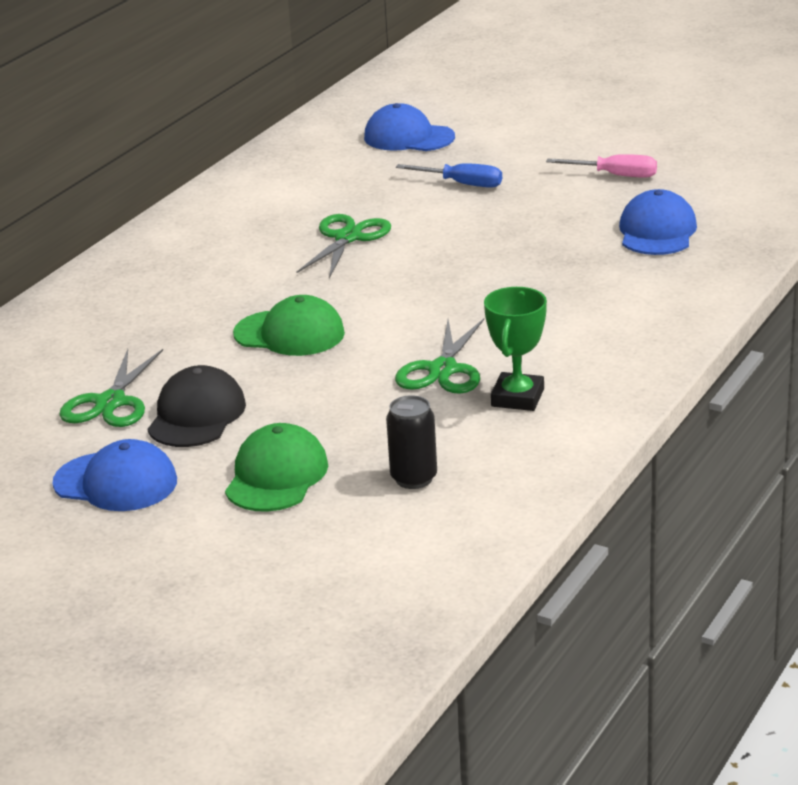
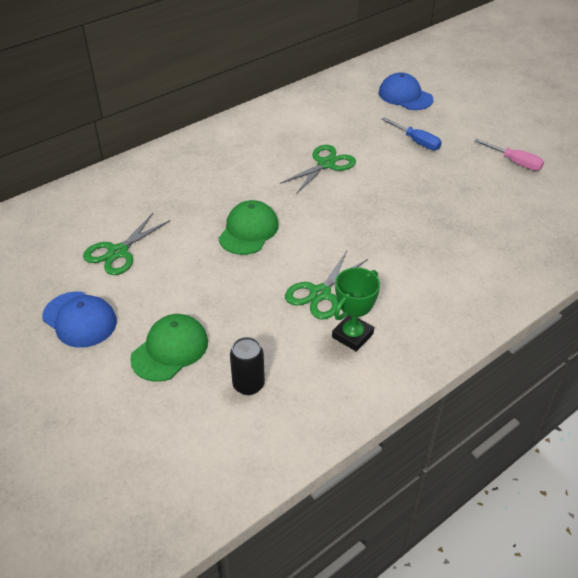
camera: 20 degrees right, 15 degrees up
(196, 415) = (157, 280): black cap -> none
(289, 333) = (248, 231): green cap -> green cap turned 105 degrees counterclockwise
(657, 232) = (518, 218): blue cap -> none

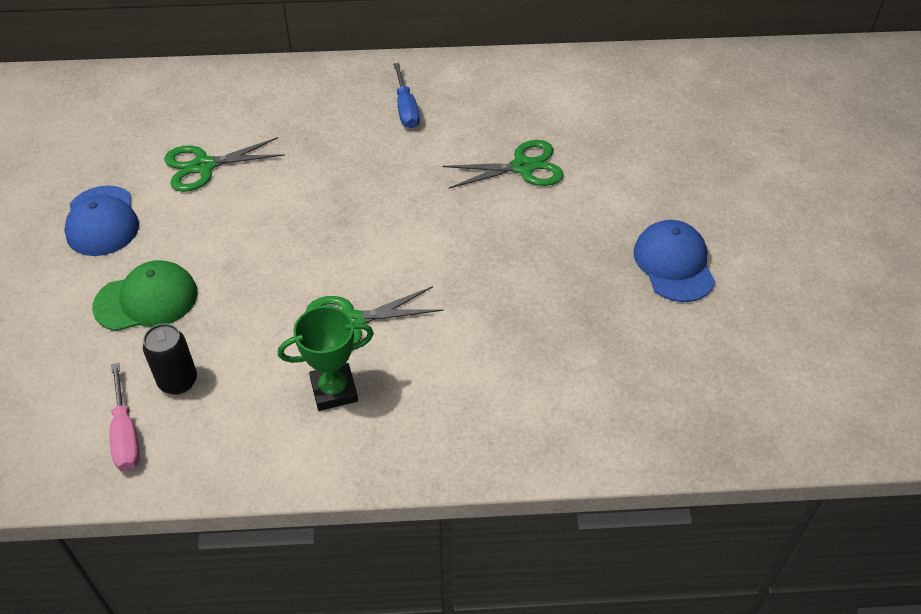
camera: 35 degrees right, 5 degrees up
(248, 231) = (353, 207): green cap -> none
(405, 96) = (722, 120): blue cap -> blue cap (674, 264)
(416, 141) = (669, 189): blue screwdriver -> blue screwdriver (406, 109)
(515, 162) = (774, 280): pink screwdriver -> pink screwdriver (126, 434)

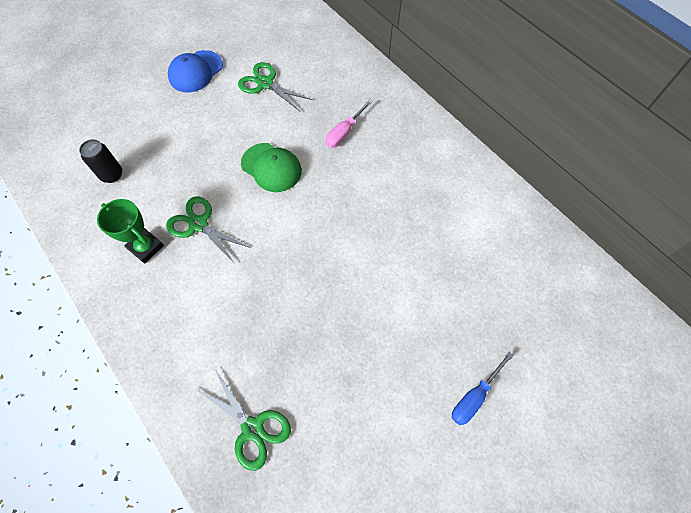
camera: 55 degrees right, 15 degrees up
(126, 434) = (68, 177): pink screwdriver -> pink screwdriver (344, 132)
(146, 300) = (156, 125): green cap -> green cap (271, 167)
(406, 109) = (389, 142): blue screwdriver -> blue screwdriver (474, 396)
(523, 167) = (389, 235): green scissors -> green scissors (252, 428)
(674, 264) = (370, 377): blue cap -> none

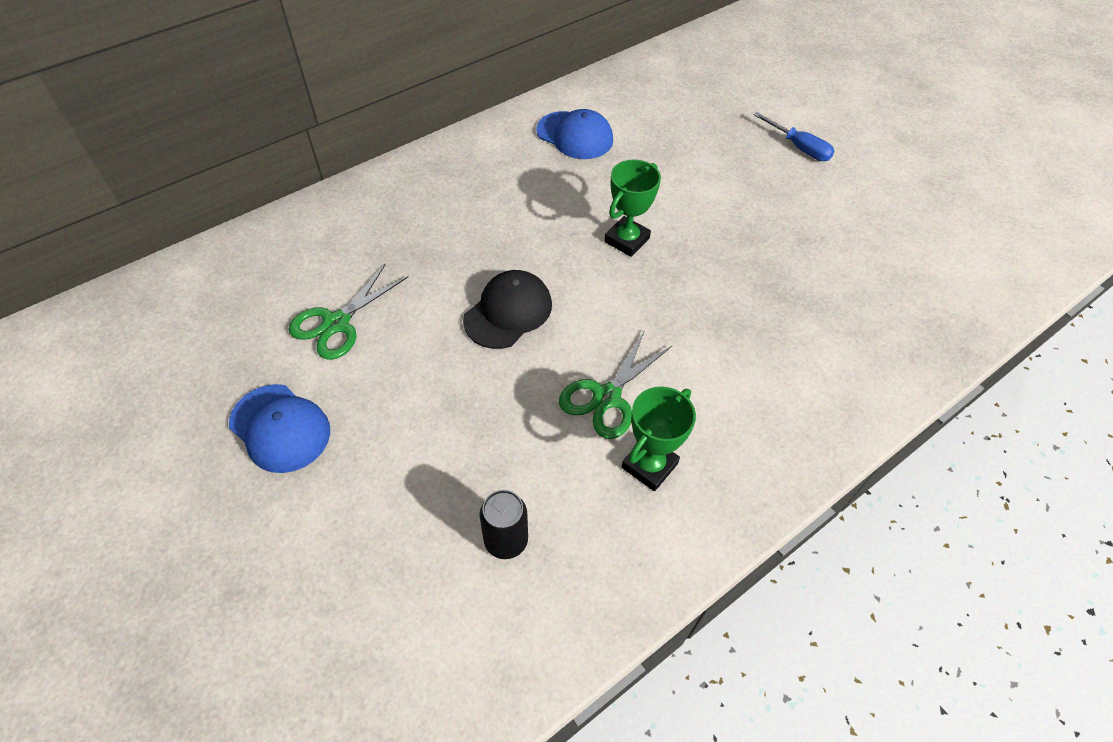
camera: 90 degrees left, 10 degrees down
(252, 428) = (878, 322): green scissors -> none
(271, 167) = (508, 312): green cap -> black cap
(340, 239) = (627, 240): none -> green trophy
(344, 132) = (453, 231): pink screwdriver -> none
(459, 204) = (575, 135): none -> blue cap

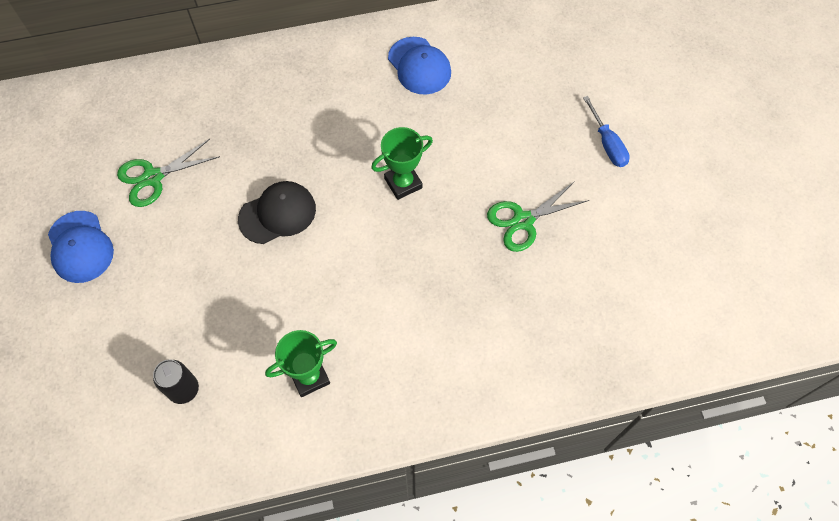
camera: 25 degrees right, 10 degrees up
(607, 397) = (310, 312): green scissors -> green scissors (523, 220)

